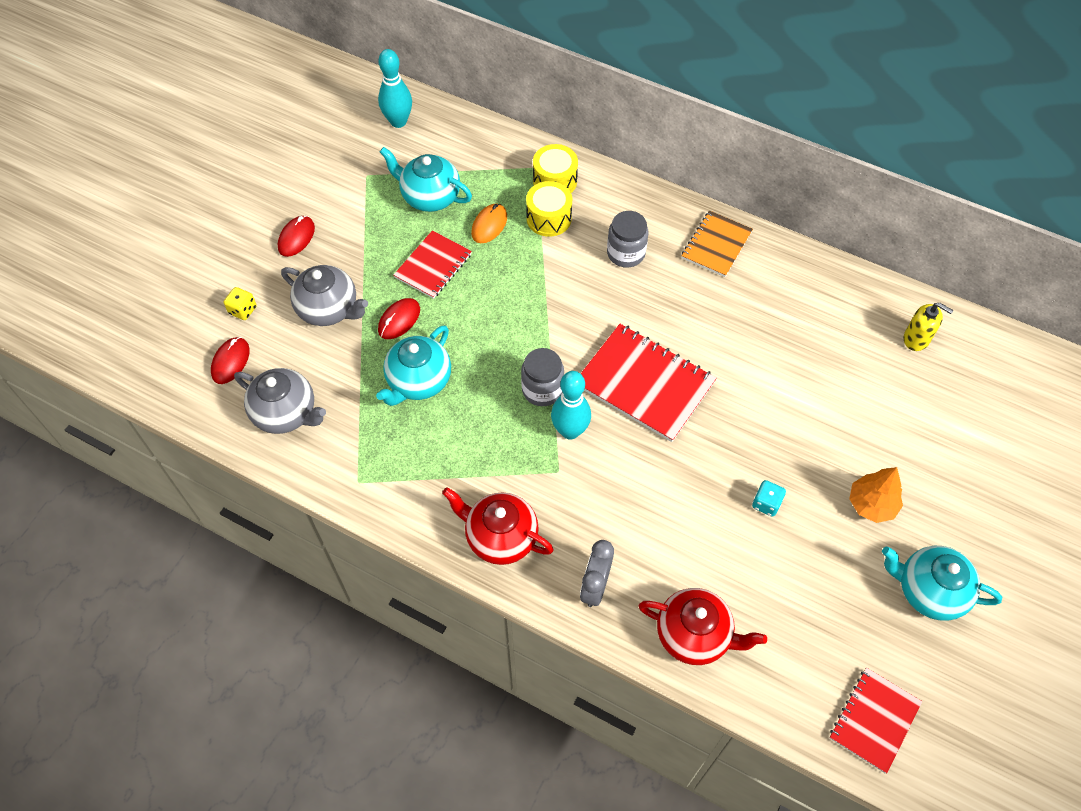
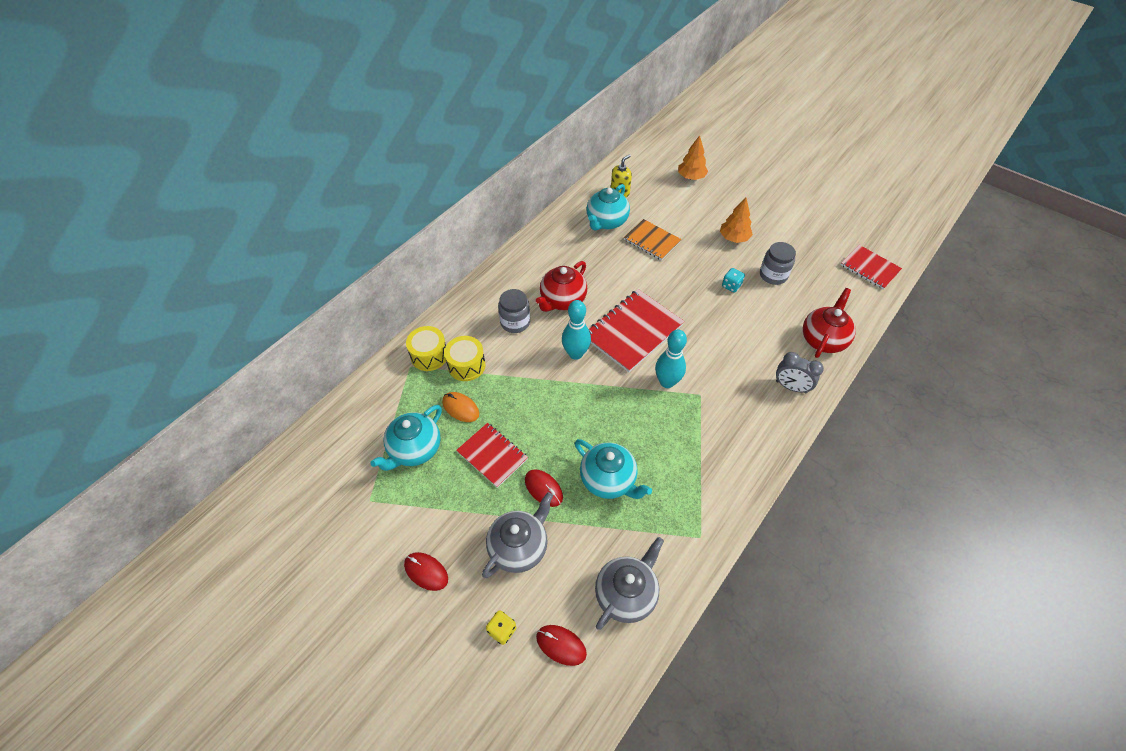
camera: 80 degrees left, 5 degrees down
(398, 121) = (313, 466): turquoise bowling pin -> turquoise bowling pin (575, 354)
(500, 537) = (752, 439): red teapot -> red teapot (562, 300)
(542, 389) = (629, 394): grey jar -> grey jar (773, 275)
(716, 245) = (522, 270): orange notebook -> orange notebook (652, 241)
(929, 591) = (790, 227): turquoise teapot -> turquoise teapot (606, 222)
(995, 435) = (691, 177): none -> orange tree

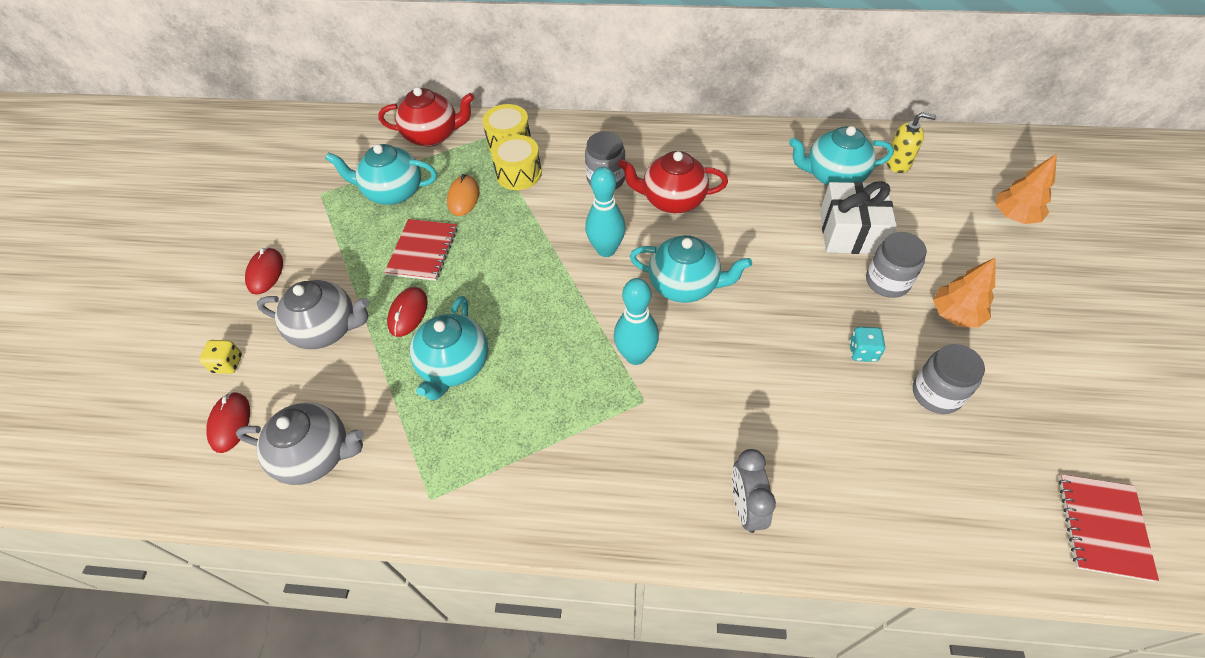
camera: 60 degrees right, 0 degrees up
(633, 331) = (685, 285): red notebook -> turquoise teapot
(652, 241) = (850, 232): orange notebook -> white gift
(695, 248) = (887, 281): none -> grey jar
(823, 339) = (875, 515): red teapot -> red teapot (433, 135)

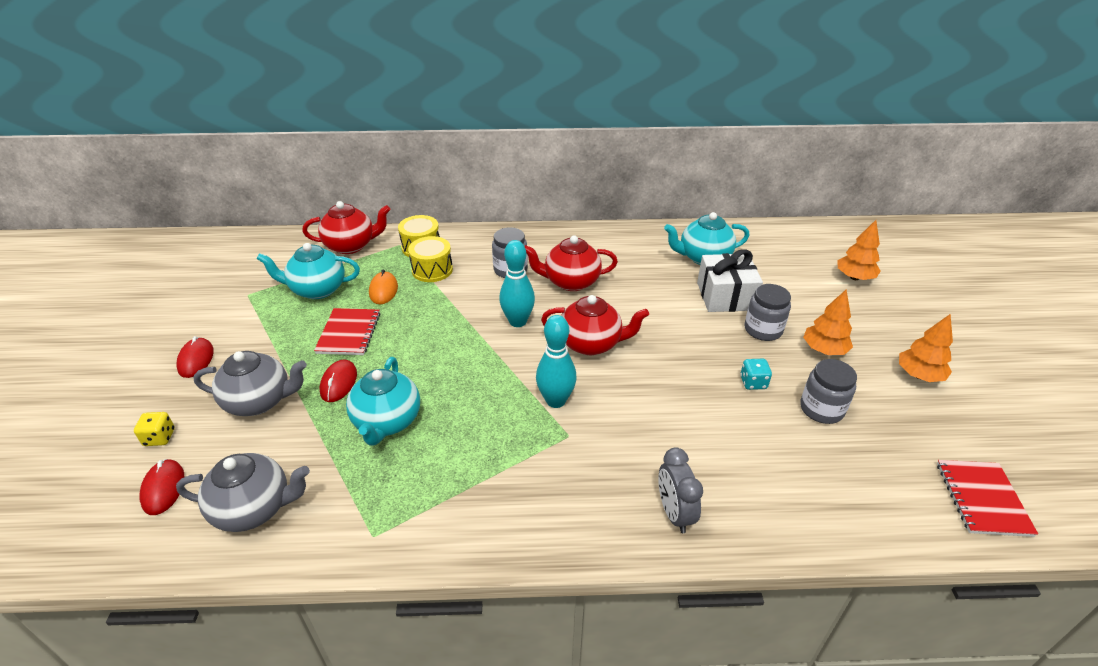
camera: 10 degrees left, 15 degrees down
(685, 285) = (591, 344): turquoise teapot -> red teapot
(898, 163) = (754, 246): yellow soap dispenser -> none
(1064, 358) = (919, 375): none -> orange tree

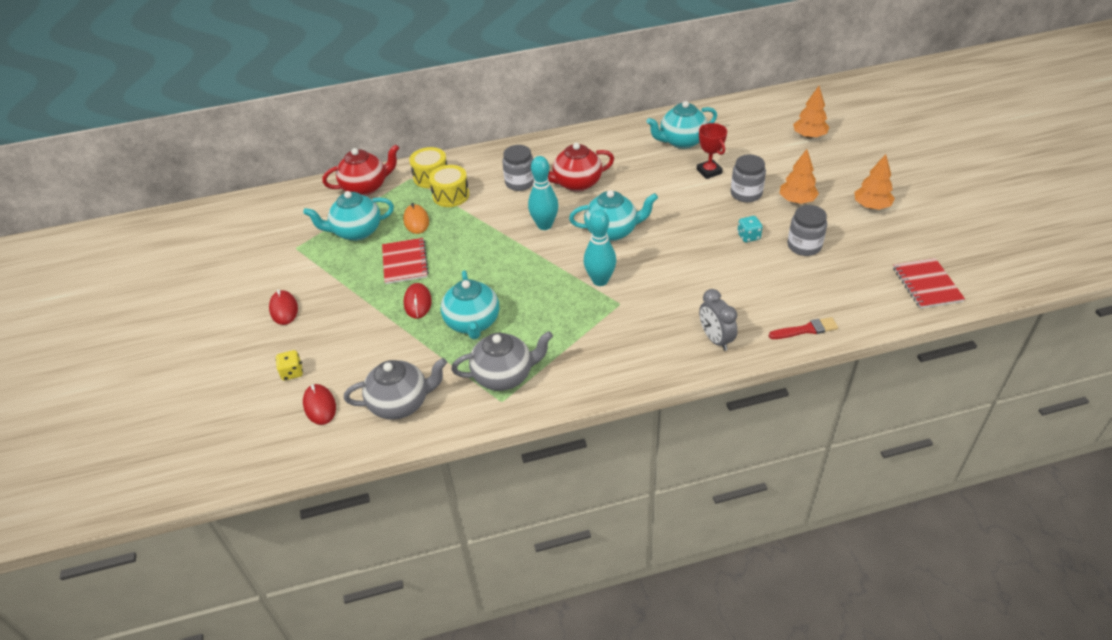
camera: 10 degrees left, 5 degrees up
(260, 401) = (359, 329): grey teapot -> grey teapot (504, 375)
(591, 344) = (612, 231): red teapot -> turquoise teapot
(725, 296) = (709, 171): white gift -> red trophy
(800, 527) = (806, 330): none -> red brush

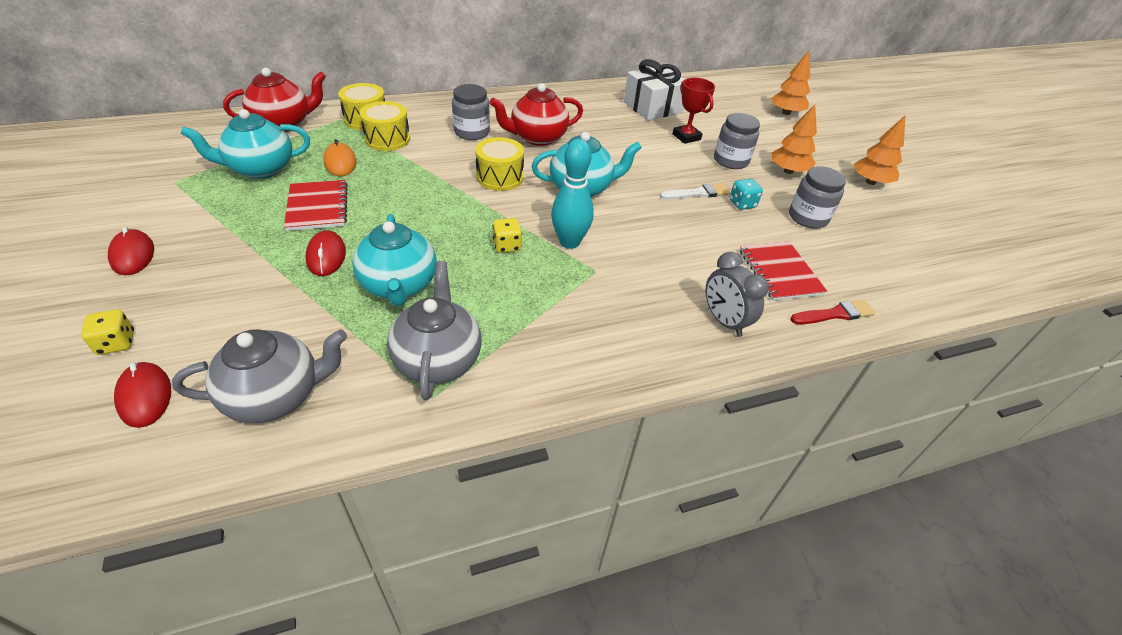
camera: 10 degrees left, 0 degrees up
(504, 375) = (438, 359): grey teapot -> grey teapot turned 75 degrees counterclockwise
(544, 225) = (500, 177): turquoise bowling pin -> yellow drum
(551, 286) = (507, 246): none -> yellow dice
(681, 141) = (652, 107): turquoise teapot -> white gift
(711, 229) = (697, 193): none -> white brush
(927, 284) = (960, 268): red notebook -> red notebook (780, 272)

